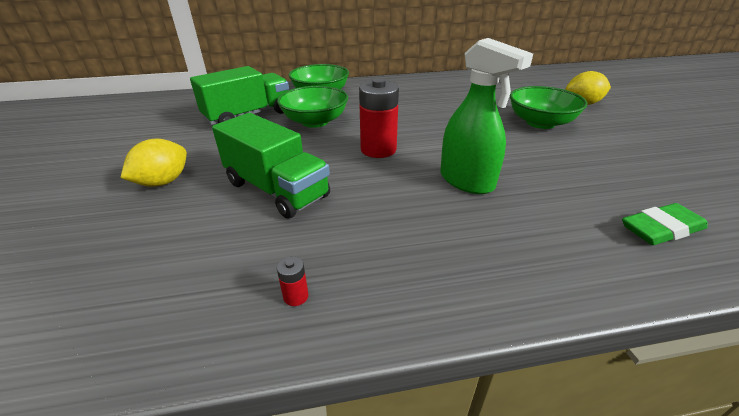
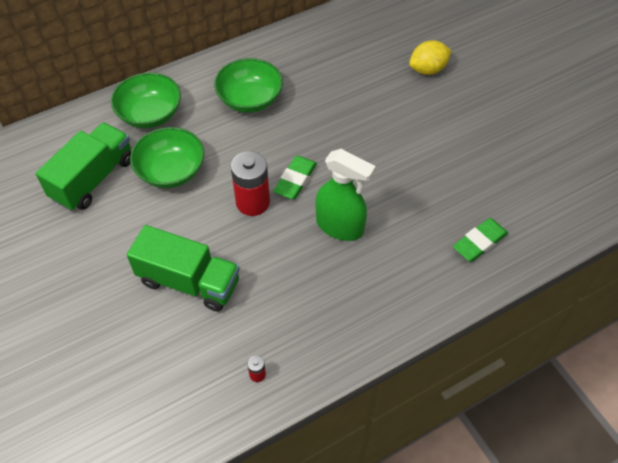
camera: 20 degrees left, 20 degrees up
(163, 182) = (82, 301): yellow lemon -> none
(429, 143) = (295, 180): none -> green eraser
(540, 123) = (390, 117): green bowl -> green bowl (250, 99)

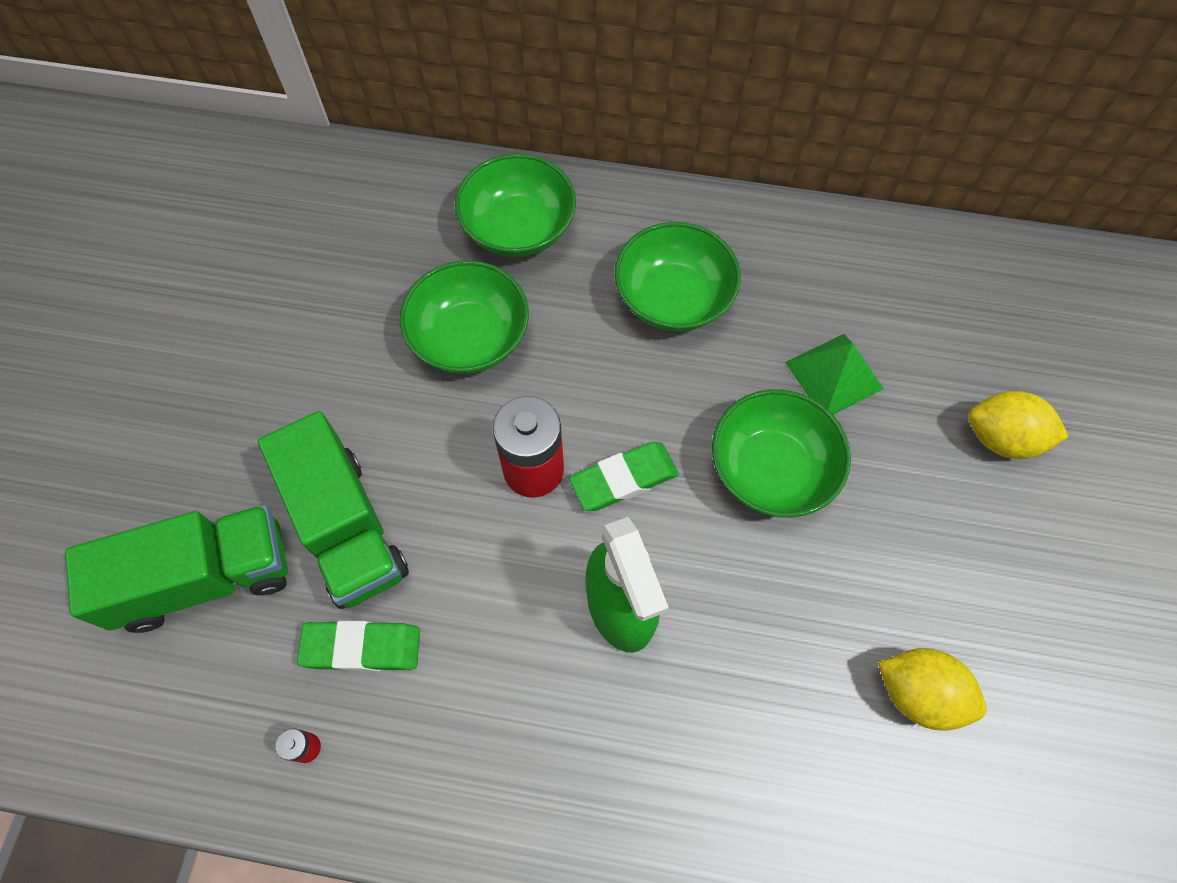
camera: 40 degrees right, 10 degrees up
(93, 179) = (366, 277): green truck -> green truck (205, 578)
(344, 87) = (834, 375): none -> green pyramid
(352, 136) = (771, 469): none -> green bowl
(477, 175) = (918, 693): none -> yellow lemon
(479, 242) = (813, 816): green eraser -> green eraser (362, 648)

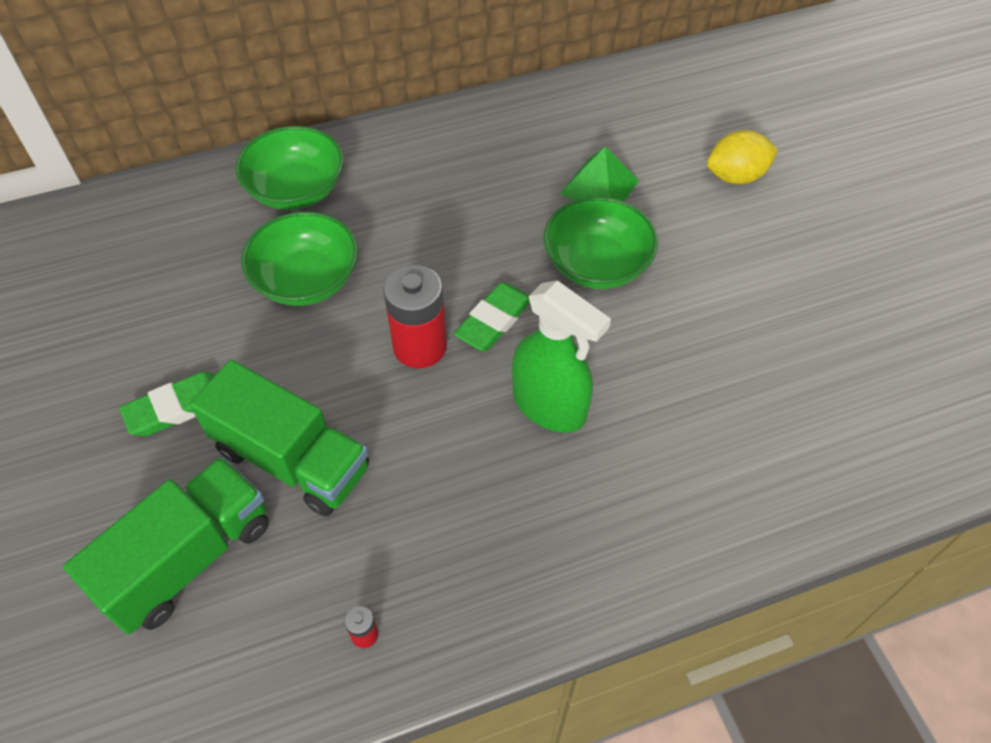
camera: 30 degrees left, 10 degrees down
(362, 648) = (363, 538): green eraser -> green eraser (177, 408)
(673, 298) = (450, 187): green bowl -> none
(918, 693) = (790, 354): yellow lemon -> none

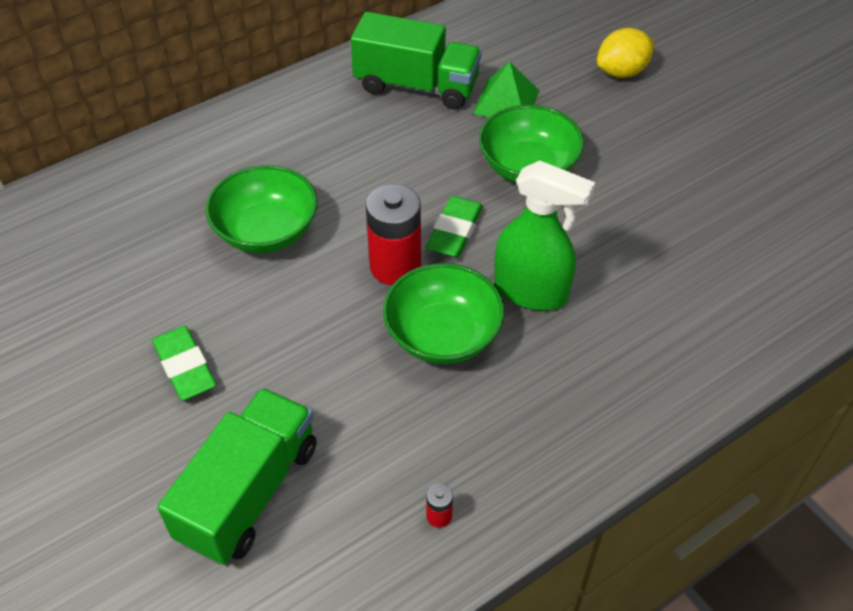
camera: 15 degrees left, 5 degrees down
(177, 408) = (185, 366): green eraser -> green eraser turned 75 degrees counterclockwise
(292, 459) = (314, 386): green truck -> green truck (416, 86)
(296, 190) = (225, 155): green bowl -> green bowl (443, 335)

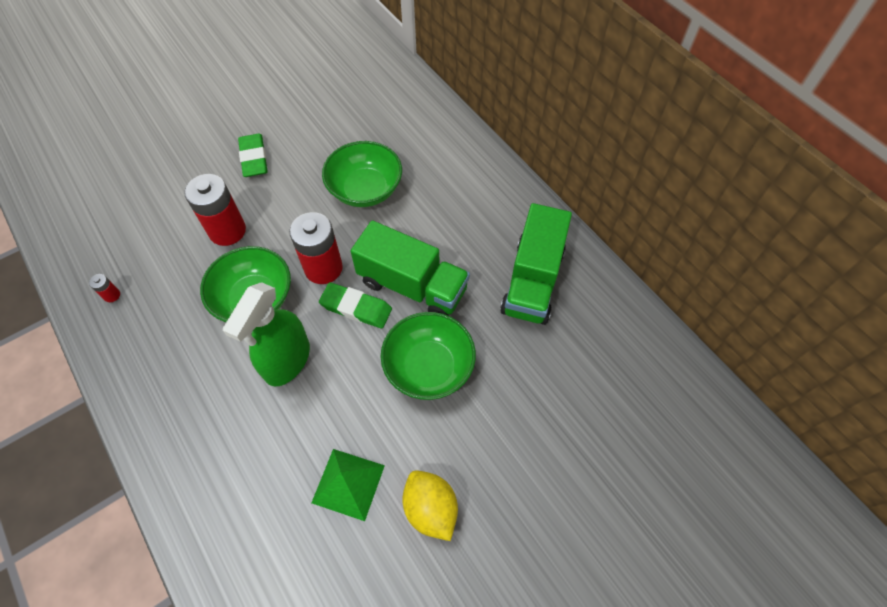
camera: 90 degrees right, 10 degrees up
(185, 366) = (254, 158): green eraser -> green eraser turned 75 degrees counterclockwise
(249, 492) = (156, 197): green truck -> green truck (412, 286)
(326, 382) = (227, 231): none -> red battery
(506, 102) = (516, 353): green pyramid -> green pyramid (348, 484)
(621, 72) = (570, 467): yellow lemon -> yellow lemon (430, 509)

